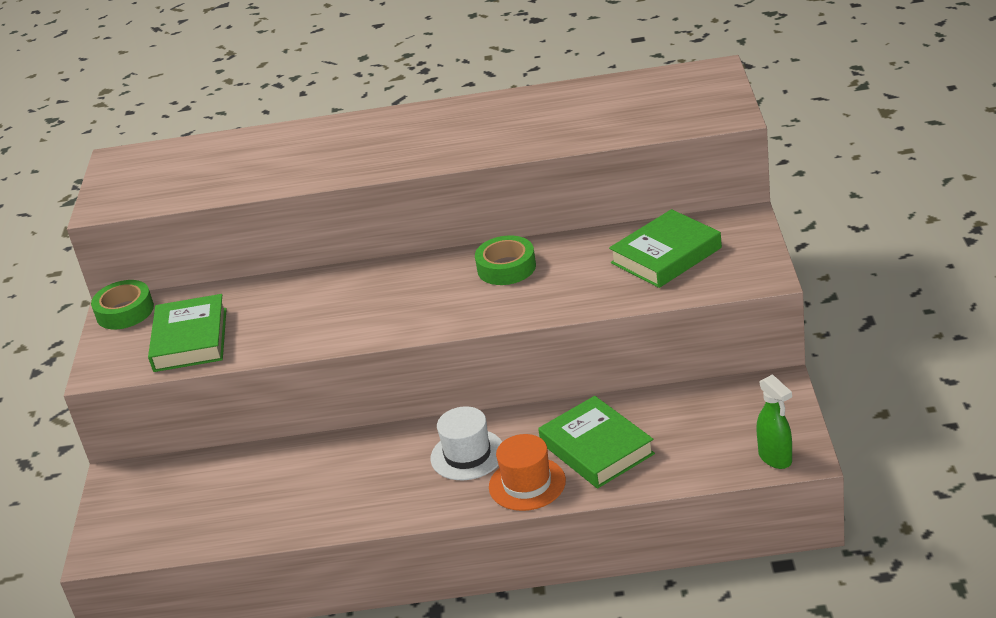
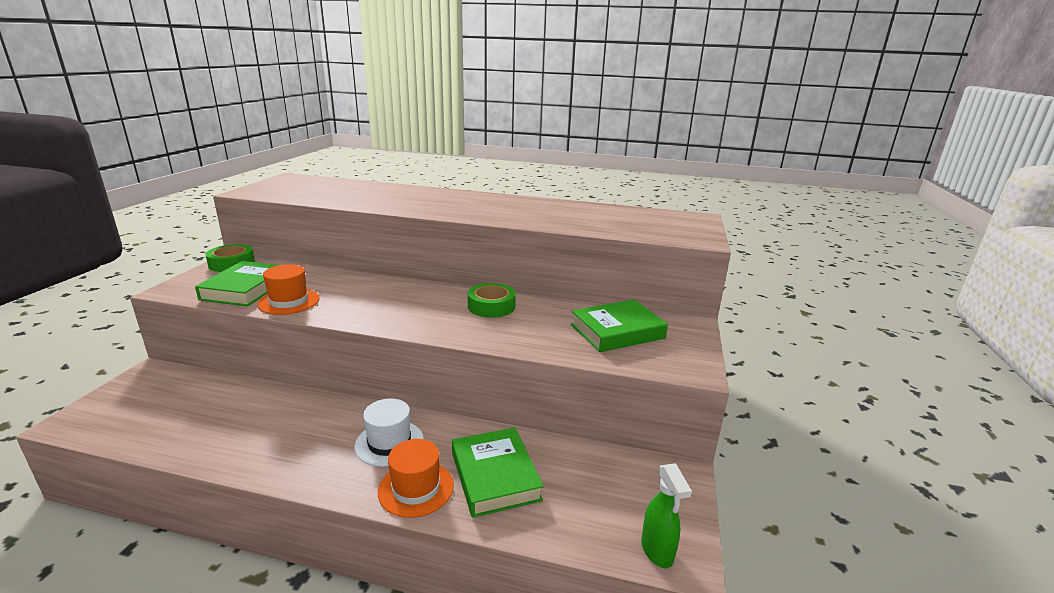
camera: 10 degrees right, 10 degrees down
(263, 338) = (289, 301): none -> orange hat

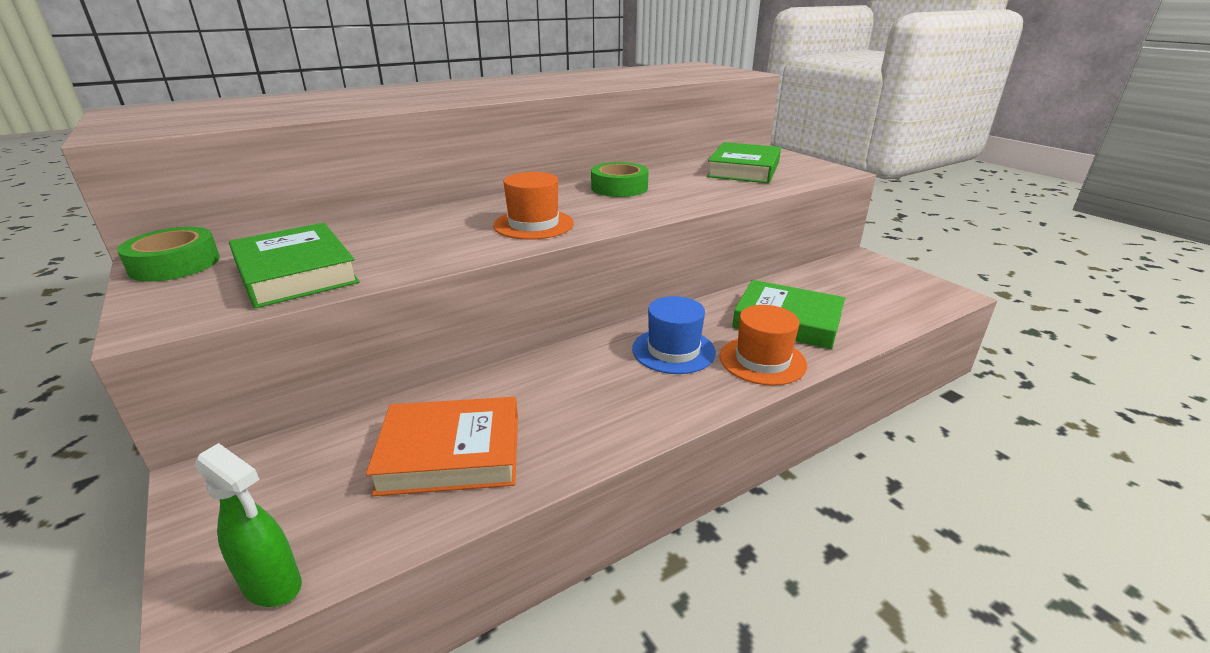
camera: 45 degrees left, 5 degrees up
(208, 421) = (451, 453): none -> orange book
(289, 301) = (403, 258): orange hat -> orange hat (533, 224)
(389, 443) = (673, 350): white hat -> blue hat
(657, 551) = (934, 299): green spray bottle -> green spray bottle (272, 585)

